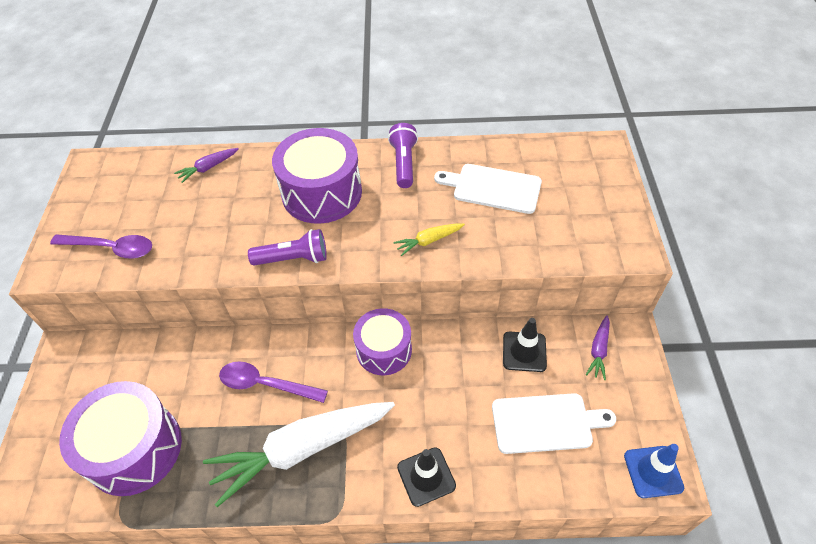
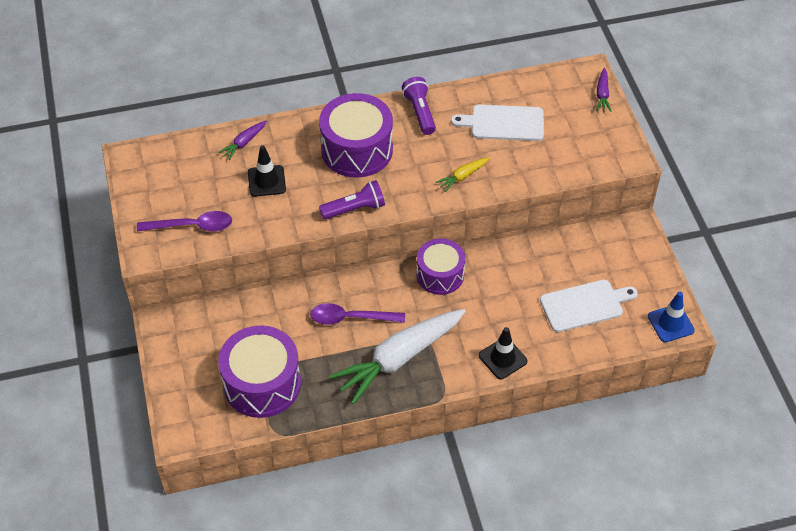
camera: 15 degrees left, 0 degrees up
(524, 352) = (555, 256): black traffic cone -> black traffic cone (266, 181)
(598, 350) = (615, 244): purple carrot -> purple carrot (602, 94)

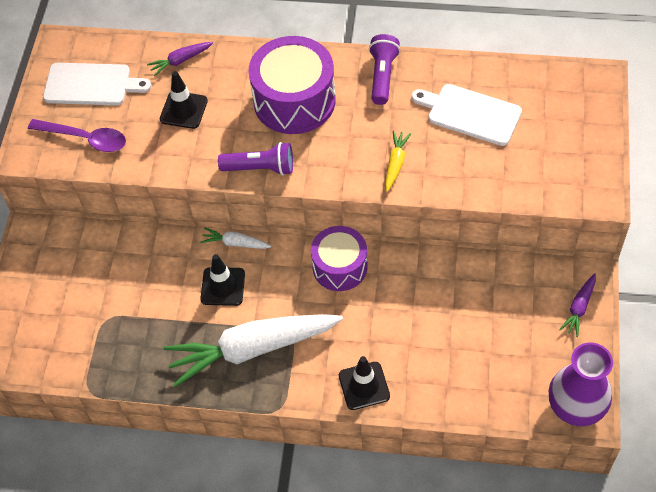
camera: 25 degrees right, 5 degrees up
(262, 383) = (99, 331): purple drum -> none
(345, 281) = (235, 243): none -> white carrot
(350, 318) = (223, 286): purple spoon -> black traffic cone
(463, 176) = (395, 164): yellow carrot -> yellow carrot turned 120 degrees clockwise
(584, 305) = (485, 352): white cutting board -> white cutting board (91, 85)
(602, 94) = (601, 110): purple carrot -> purple carrot (579, 307)
(670, 323) = (575, 406): blue traffic cone -> purple vase

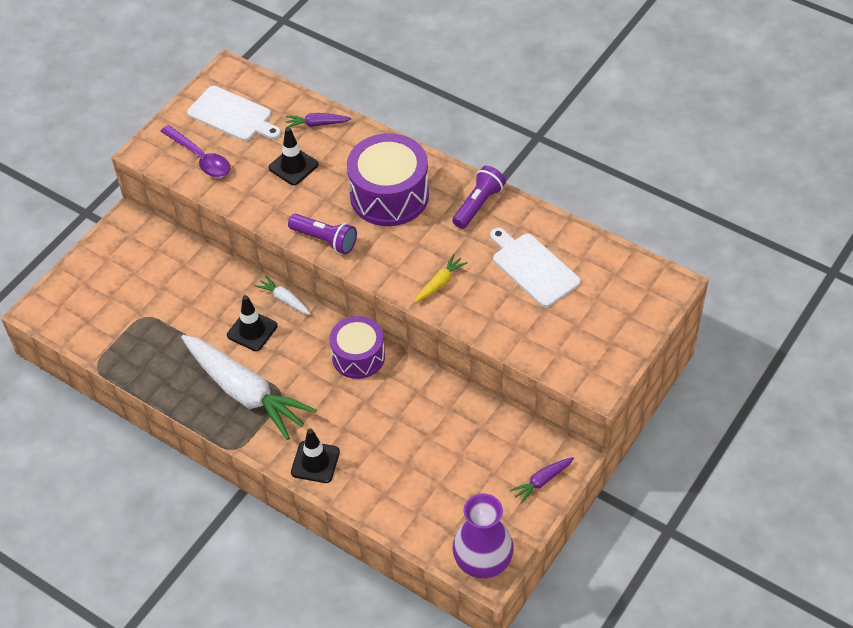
camera: 25 degrees right, 5 degrees down
(253, 349) = (244, 392): white carrot -> white carrot turned 150 degrees counterclockwise

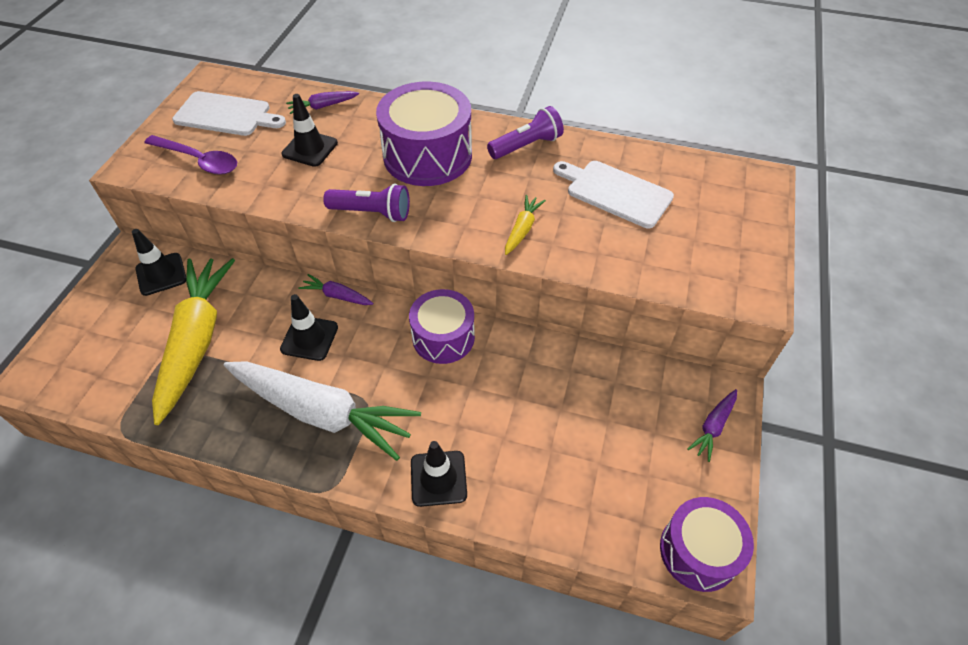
camera: 20 degrees left, 0 degrees up
(148, 246) = (161, 274): none -> black traffic cone
(164, 312) = (196, 341): none -> yellow carrot
(285, 300) = (337, 296): white carrot -> purple carrot
(478, 205) = (526, 146): purple flashlight -> purple flashlight turned 45 degrees clockwise
(483, 561) = (698, 551): purple vase -> purple drum

